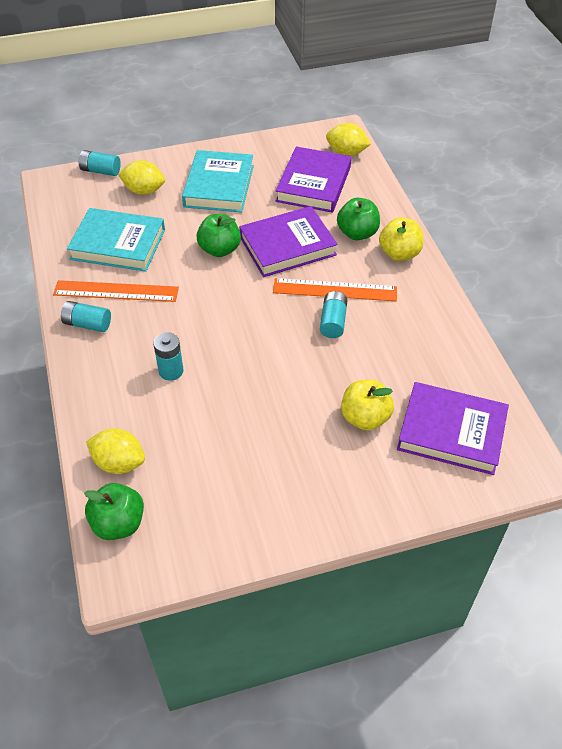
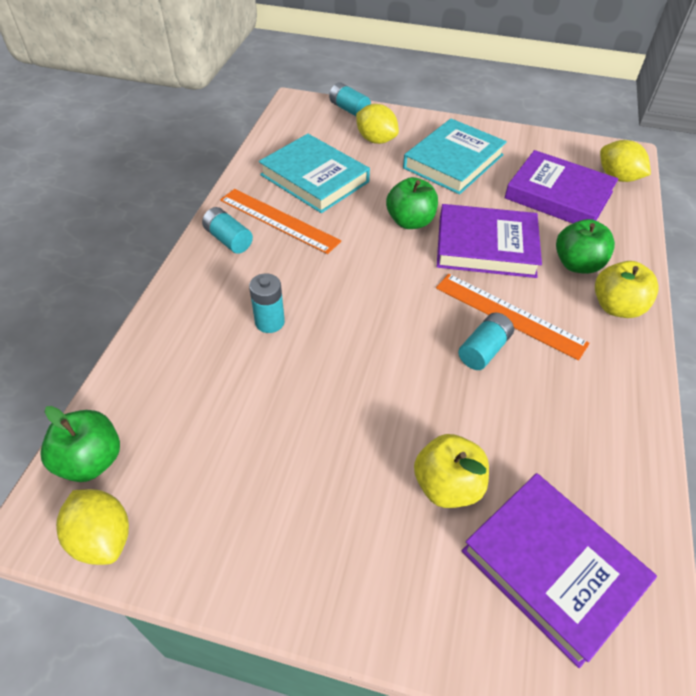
camera: 30 degrees right, 0 degrees up
(119, 463) = (145, 393): yellow lemon -> yellow lemon (103, 538)
(314, 184) = (558, 195): purple book -> purple book turned 75 degrees clockwise

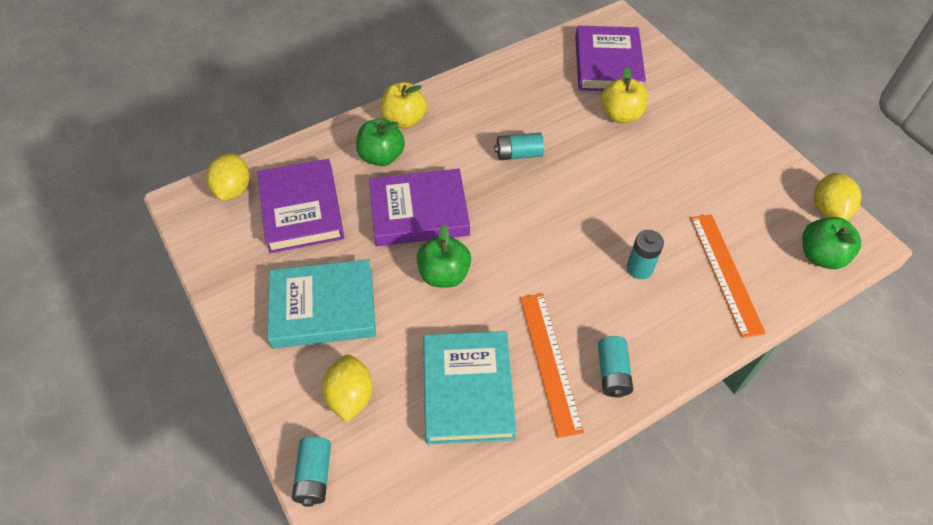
camera: 135 degrees left, 5 degrees up
(486, 246) = (419, 212): purple book -> purple book turned 60 degrees counterclockwise
(509, 315) = (474, 160): orange ruler -> orange ruler (725, 273)

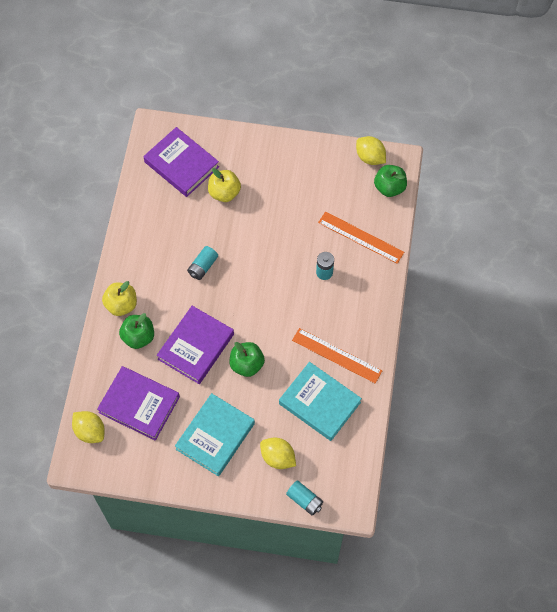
camera: 50 degrees left, 10 degrees up
(612, 373) = (365, 334): turquoise battery -> none

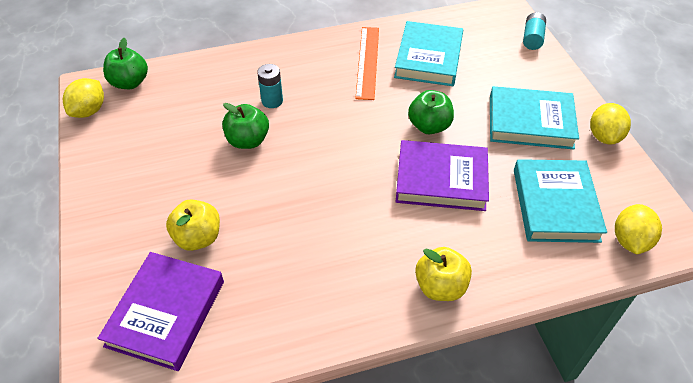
camera: 115 degrees left, 15 degrees down
(138, 337) = (471, 245): green apple -> green apple (248, 140)
(139, 404) = (555, 205): purple book -> turquoise book
(203, 266) = (327, 216): turquoise battery -> none
(277, 457) = (509, 68): yellow lemon -> yellow lemon (604, 136)
(360, 237) = (210, 86): orange ruler -> none

